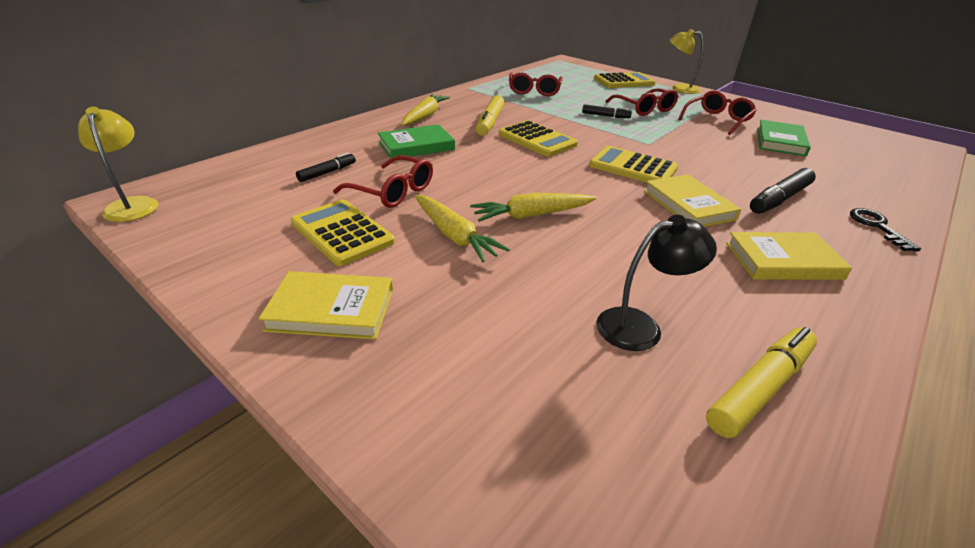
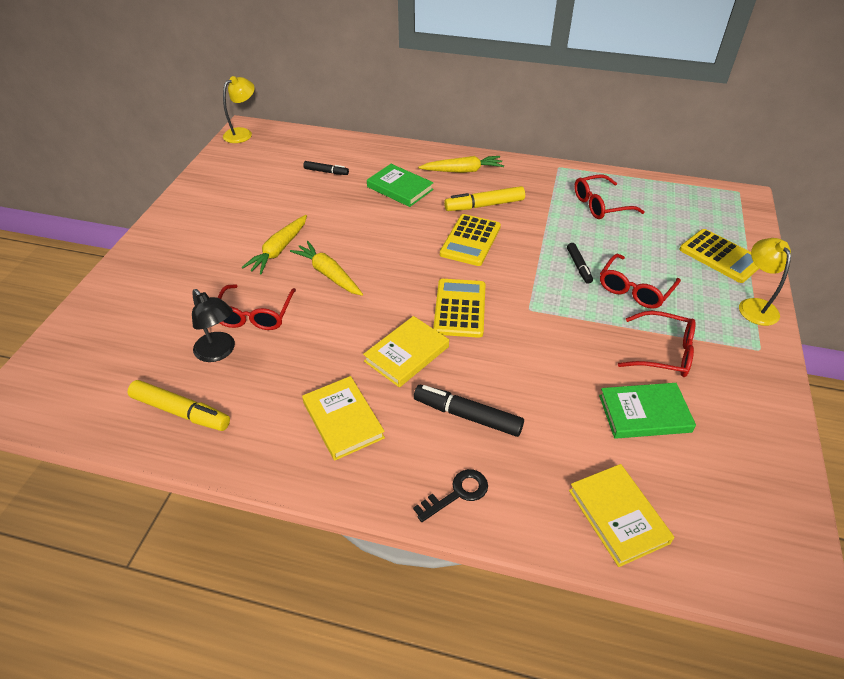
camera: 65 degrees right, 10 degrees up
(331, 309) = (183, 236): yellow book -> yellow book (618, 516)
(342, 233) = (256, 208): yellow calculator -> none
(392, 191) = (319, 205): red glasses -> red glasses (255, 314)

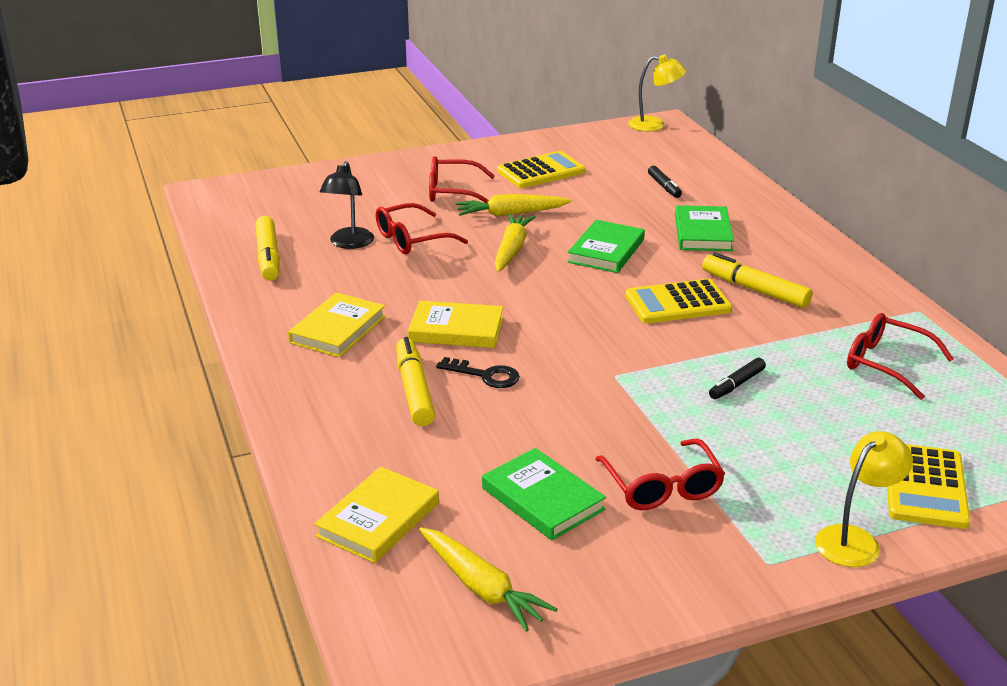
camera: 55 degrees right, 15 degrees down
(378, 235) = (606, 251): none -> green book
(457, 493) = (315, 417): black key -> black key (485, 375)
(459, 308) = (559, 334): yellow calculator -> yellow calculator (541, 171)
(462, 171) = (797, 255): yellow carrot -> yellow carrot (481, 587)
(467, 415) = (414, 390): black marker -> yellow marker
(635, 289) = (752, 435): red glasses -> red glasses (453, 192)

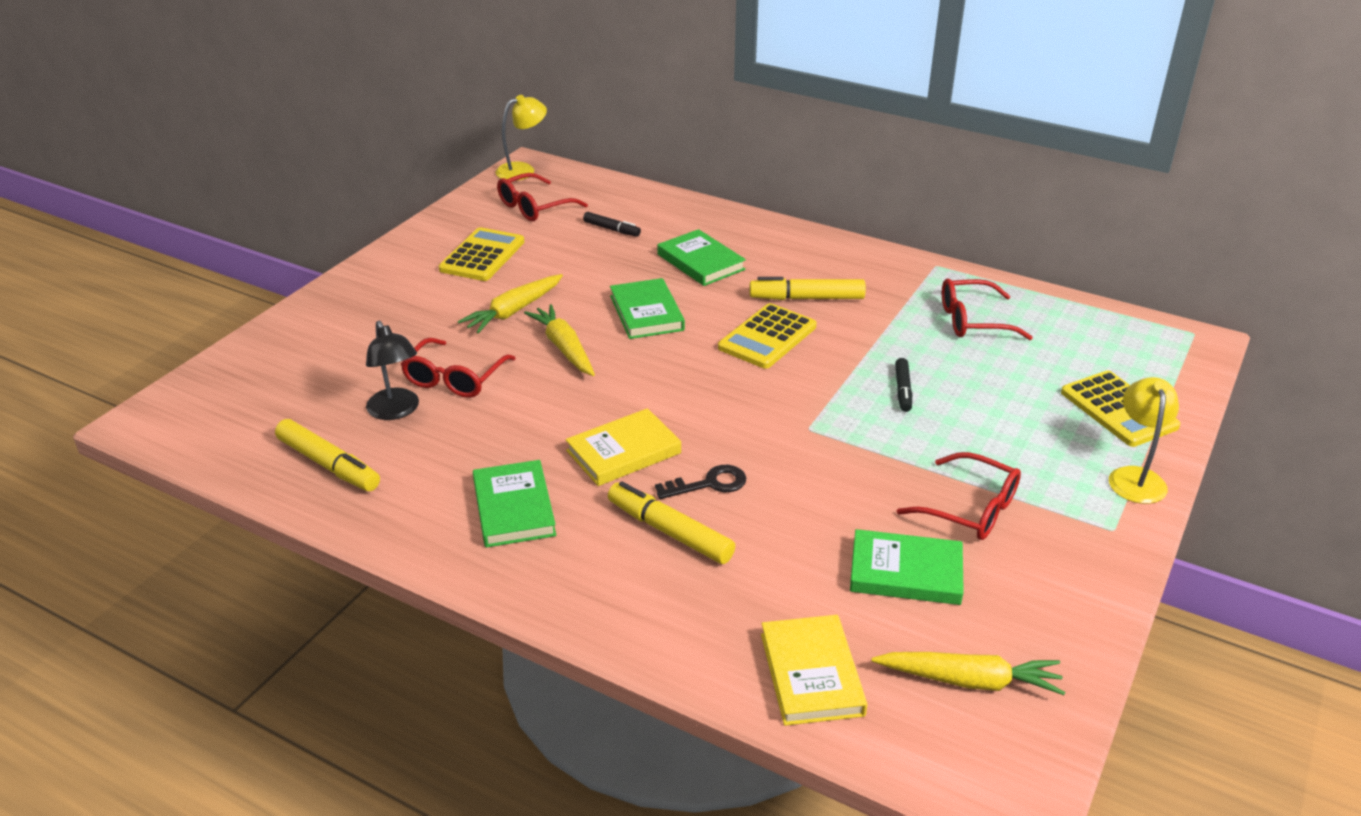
camera: 40 degrees left, 5 degrees up
(337, 329) = (513, 508): yellow book -> green book
(453, 192) = (427, 310): red glasses -> red glasses (535, 207)

